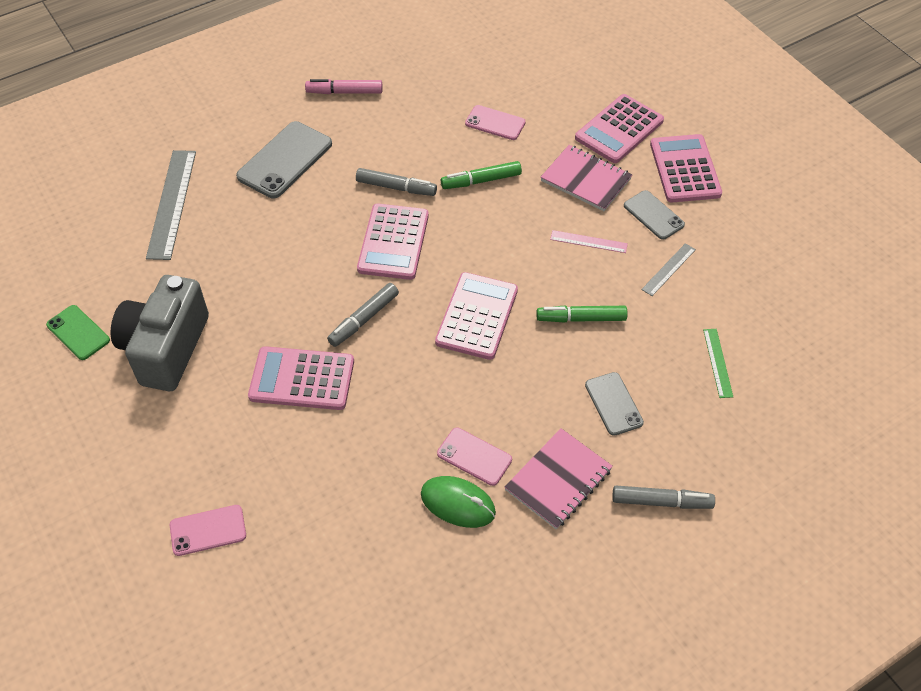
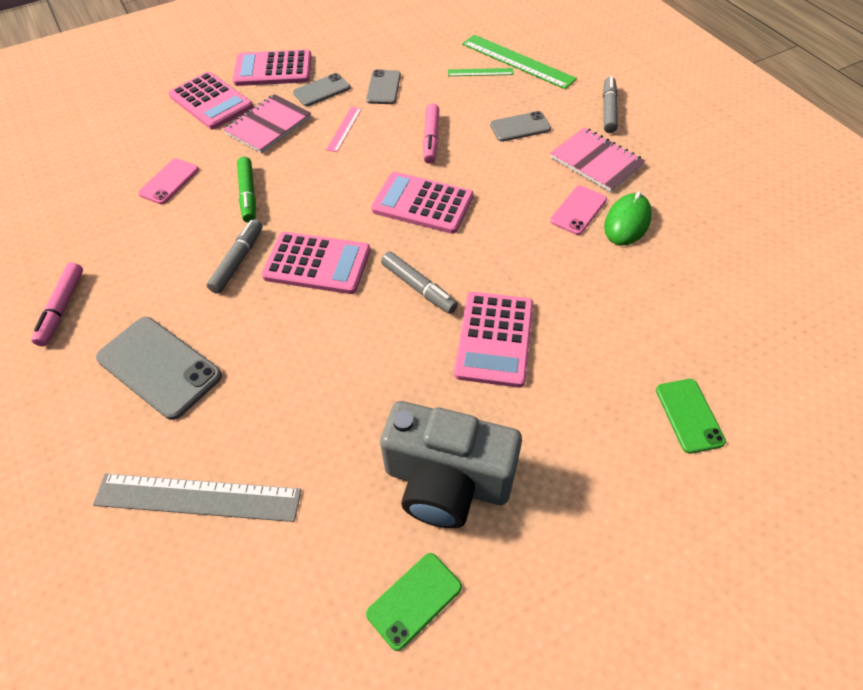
camera: 85 degrees left, 0 degrees up
(208, 530) = (689, 415): pink phone -> green phone
(581, 318) = (431, 139): green marker -> pink marker
(668, 269) = (383, 87): grey ruler -> grey phone
(750, 403) = (517, 61): none -> green ruler

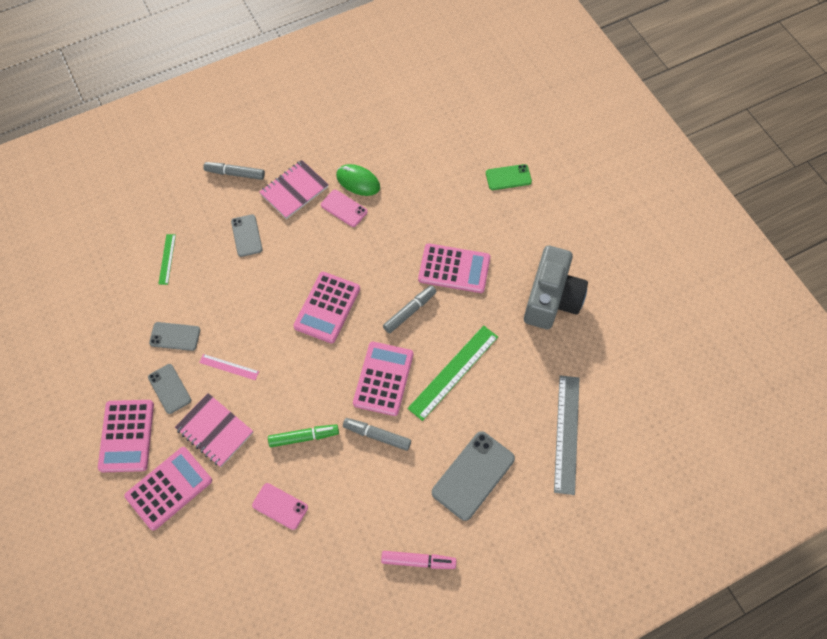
camera: 90 degrees left, 10 degrees up
(414, 600) = (617, 316): green phone -> none
(431, 139) = (252, 300): pink marker -> none
(517, 61) = (157, 229): green ruler -> green ruler (453, 372)

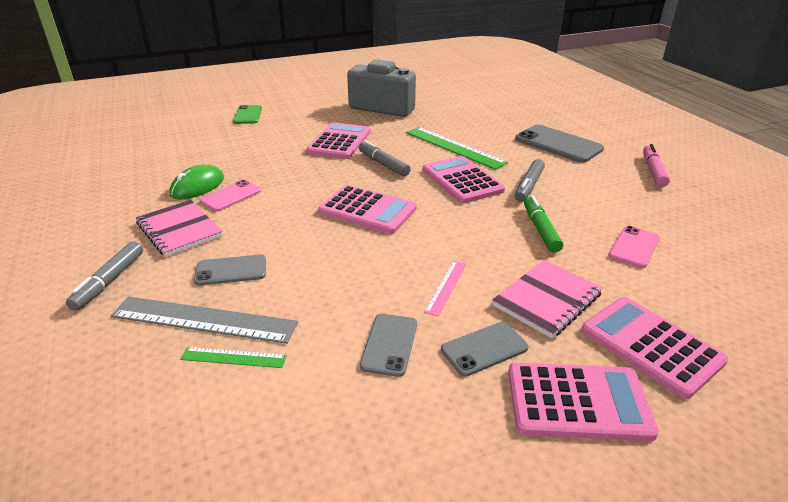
camera: 85 degrees left, 30 degrees down
(383, 378) = (462, 180): pink calculator -> pink calculator turned 45 degrees clockwise
(566, 433) = (509, 109): grey ruler -> grey ruler (204, 320)

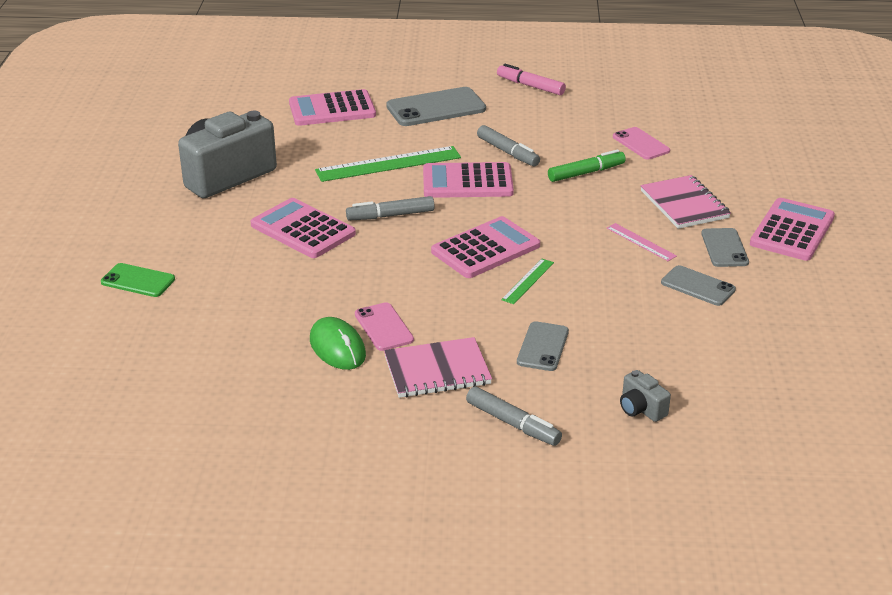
camera: 65 degrees left, 0 degrees up
(142, 352) = (641, 409): none -> grey camera
(204, 320) = (613, 371): grey ruler -> none
(233, 357) = (674, 362): green ruler -> green ruler (528, 281)
(540, 229) = (586, 173): green marker -> green marker turned 135 degrees clockwise
(651, 346) = (755, 185): pink calculator -> pink calculator (332, 109)

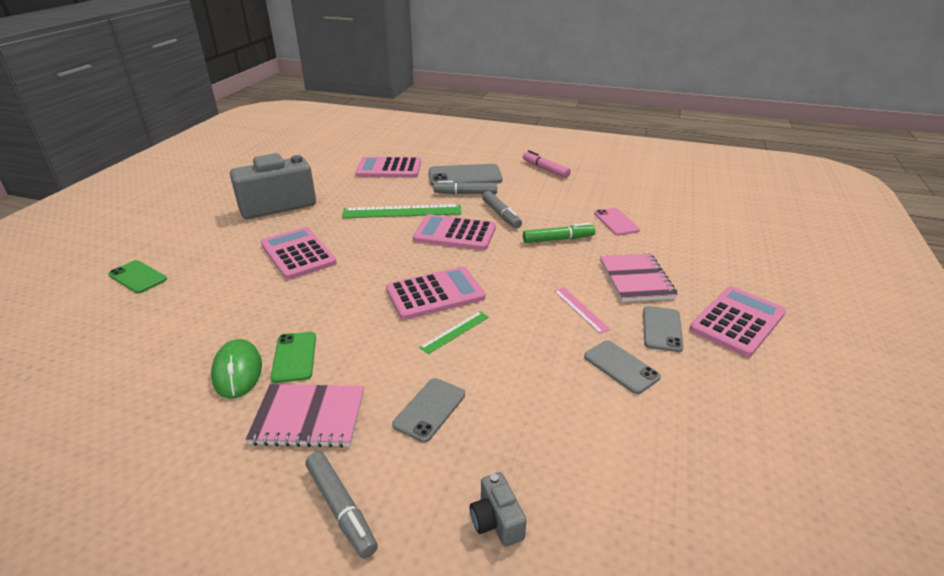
camera: 15 degrees right, 0 degrees up
(384, 327) = (294, 357): pink phone -> green phone
(390, 215) = (375, 252): grey marker -> grey marker (465, 193)

